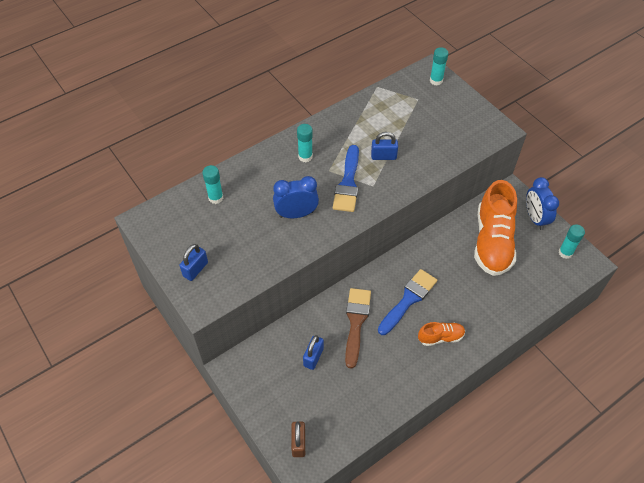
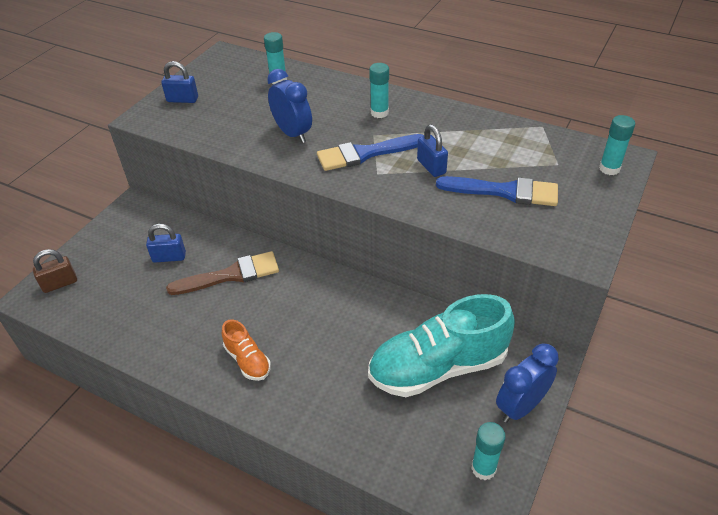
camera: 65 degrees right, 10 degrees down
(408, 299) = (288, 310): blue brush -> blue brush (504, 191)
(492, 242) = (438, 367): orange shoe -> turquoise shoe

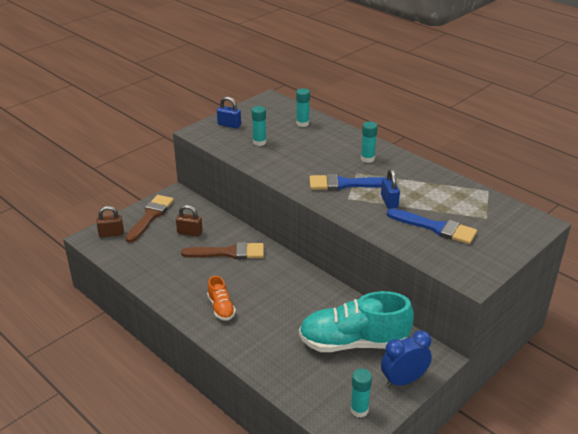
camera: 15 degrees right, 10 degrees down
(108, 245) = (150, 216): none -> brown brush
(169, 257) = (190, 232): blue padlock -> brown padlock
(293, 134) = (298, 161): blue clock -> none
(609, 168) = (525, 228): turquoise glue stick -> turquoise glue stick (259, 142)

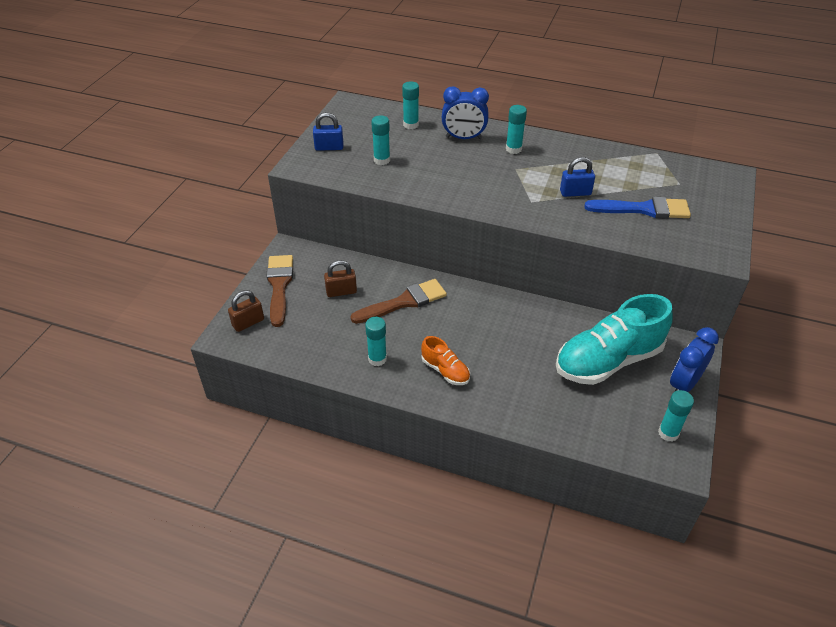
camera: 25 degrees left, 10 degrees up
(179, 284) = (377, 359): none -> turquoise glue stick
(335, 142) = (463, 138): none -> blue clock
(345, 184) = (515, 185): blue brush -> none
(389, 201) = (575, 193): blue padlock -> blue padlock turned 60 degrees counterclockwise

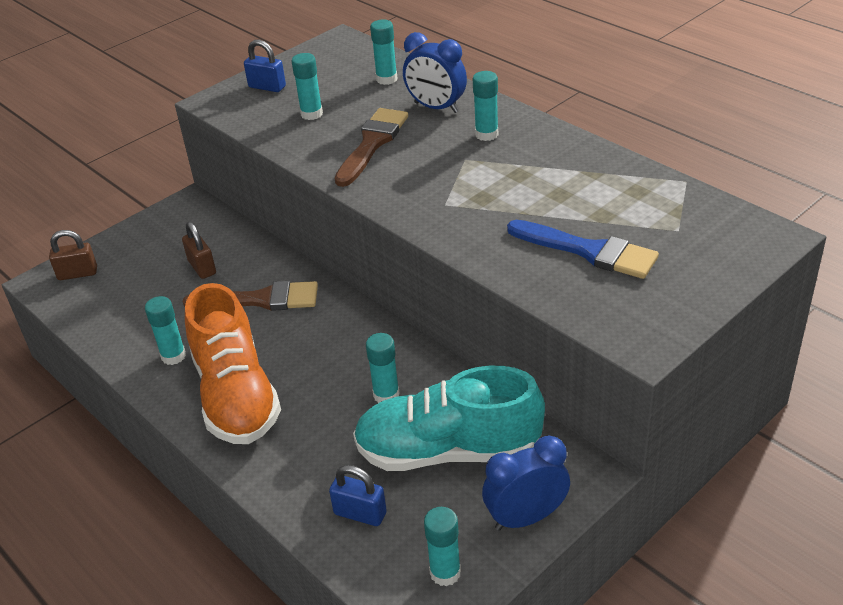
camera: 30 degrees right, 5 degrees down
(279, 286) = (143, 242): brown brush -> brown brush (372, 143)
(341, 291) = (202, 267): brown padlock -> brown padlock turned 45 degrees clockwise
(445, 371) = (236, 395): orange shoe -> orange shoe, size x2.11
(542, 339) = (386, 395): none -> turquoise glue stick
(575, 193) = (514, 207): blue padlock -> blue padlock (360, 513)

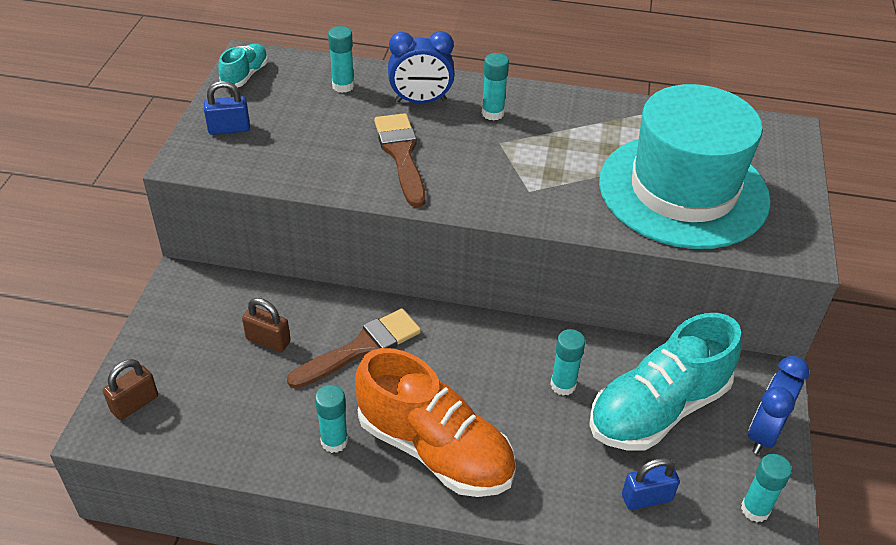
camera: 40 degrees left, 5 degrees up
(311, 114) = (308, 143): turquoise glue stick -> none
(322, 52) = (245, 75): none -> turquoise shoe
(589, 251) = (683, 190): blue brush -> turquoise hat

